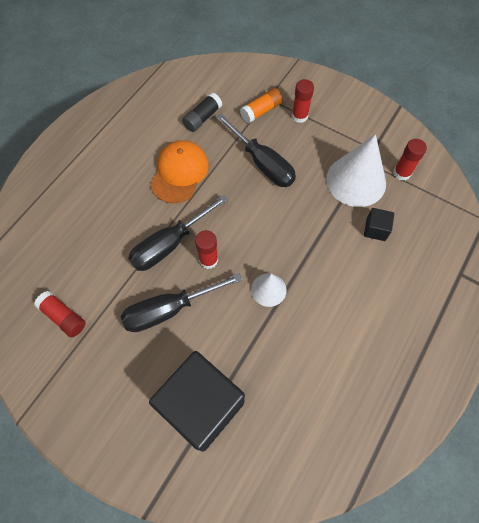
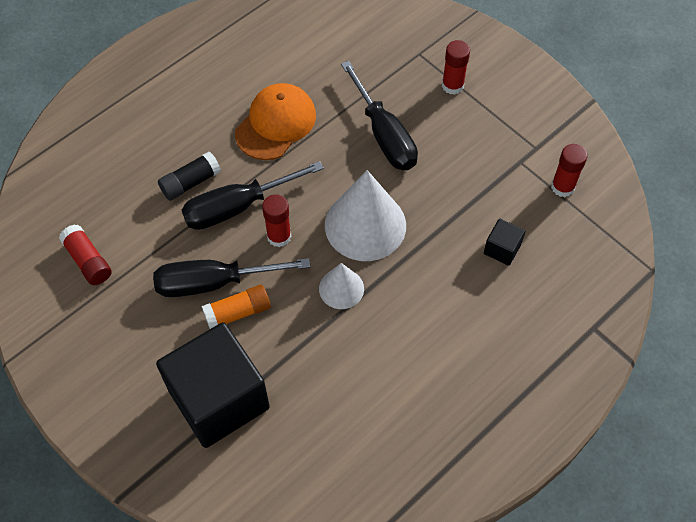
camera: 15 degrees right, 5 degrees down
(202, 118) = (326, 61): black glue stick -> black glue stick (190, 182)
(261, 111) = (404, 68): orange glue stick -> orange glue stick (238, 312)
(356, 181) = (498, 183): white cone -> white cone (365, 225)

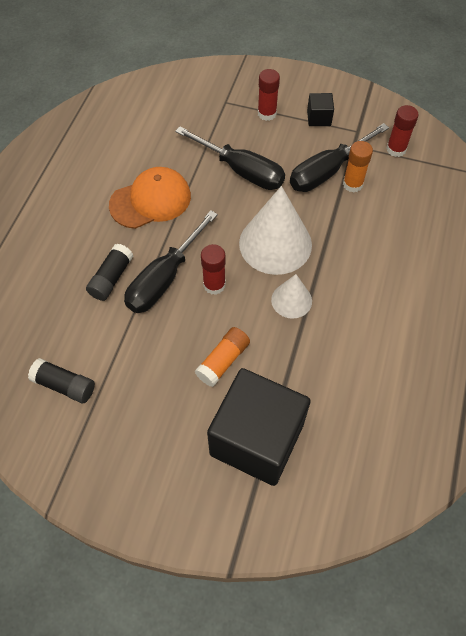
camera: 30 degrees left, 0 degrees up
(88, 261) = (64, 385): red glue stick -> black glue stick
(214, 282) = (187, 347): black screwdriver -> black screwdriver (328, 171)
(276, 124) = (150, 200): orange cap -> orange cap turned 60 degrees clockwise
(488, 202) = (352, 184): none -> orange glue stick
(502, 249) = (387, 212): black cube -> black cube (319, 118)

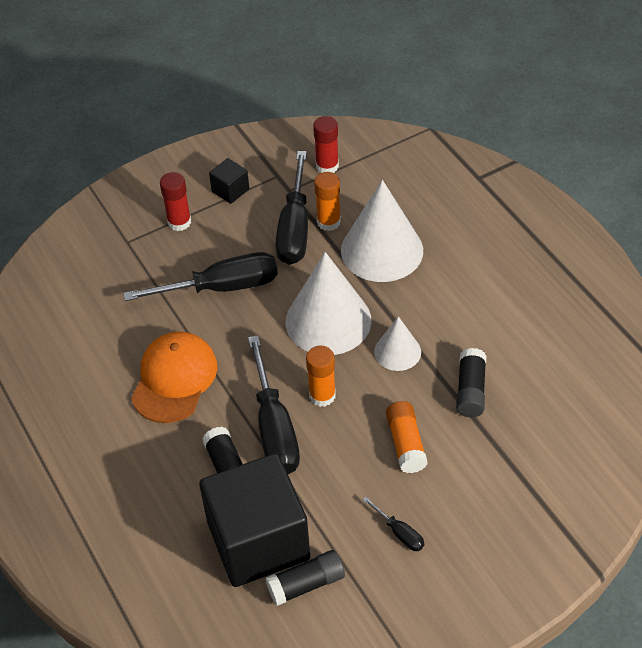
camera: 45 degrees left, 10 degrees down
(149, 410) = (399, 533): none -> black screwdriver
(214, 285) = (322, 395): red glue stick -> orange glue stick
(257, 439) = (503, 472): black cube -> black cube (258, 541)
(304, 367) = (470, 390): none -> black glue stick
(363, 229) = (382, 250): none -> white cone

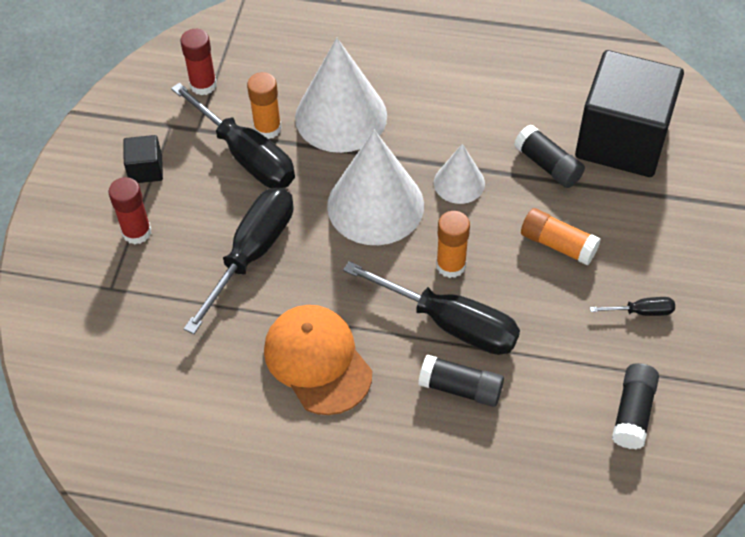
camera: 50 degrees left, 5 degrees up
(258, 541) = (557, 417): black cube -> black cube (622, 140)

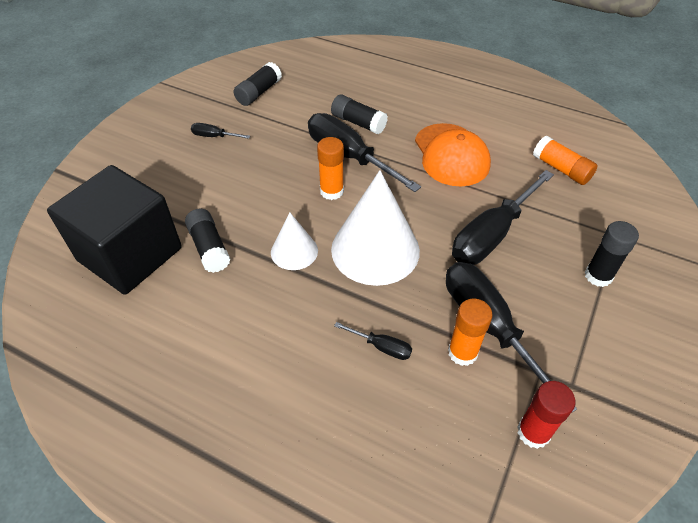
camera: 165 degrees left, 5 degrees down
(137, 232) = (598, 276): red glue stick -> black glue stick
(146, 169) = (595, 337): black cube -> none
(341, 116) = (381, 347): white cone -> black screwdriver
(558, 244) = (242, 187): orange glue stick -> orange glue stick (561, 169)

